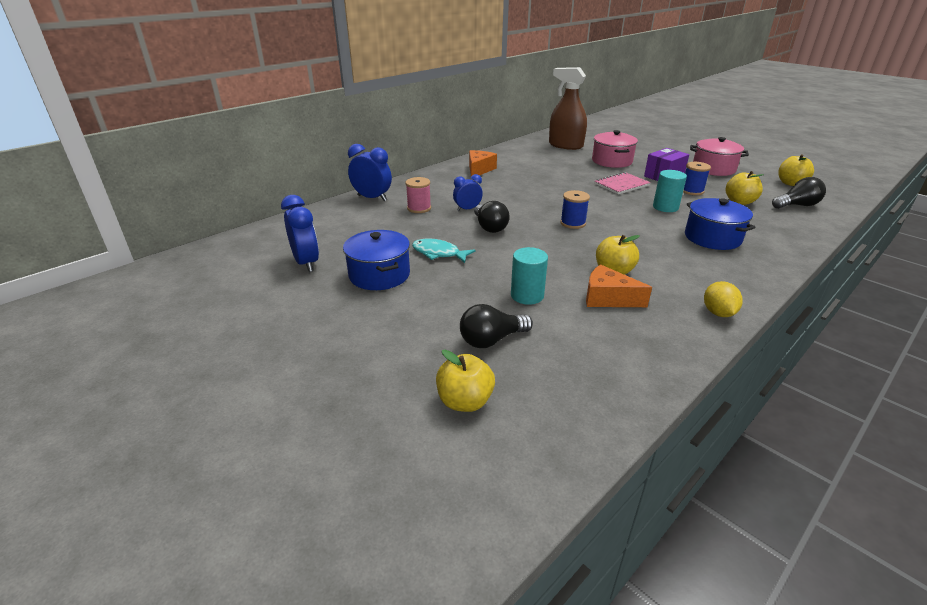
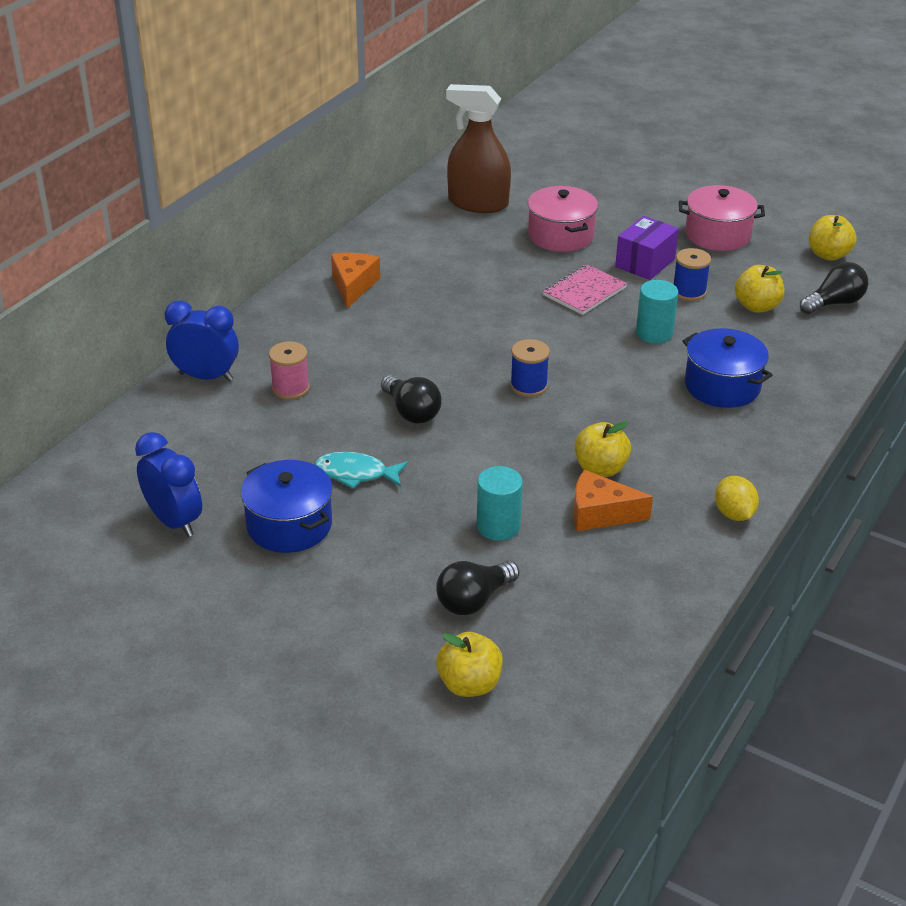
camera: 15 degrees left, 5 degrees up
(467, 209) = (366, 379): blue clock -> none

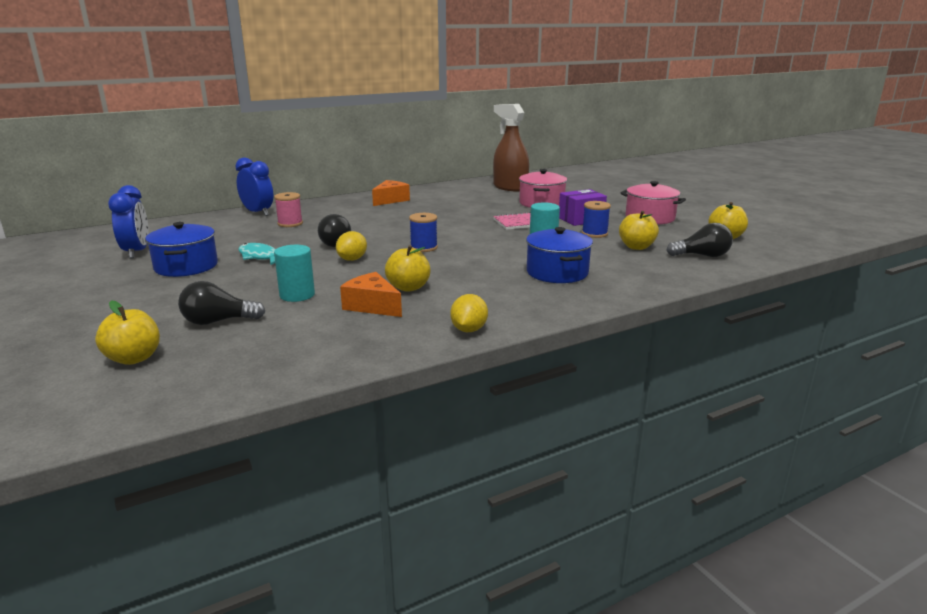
camera: 30 degrees right, 15 degrees down
(474, 439) = (352, 259): none -> yellow lemon

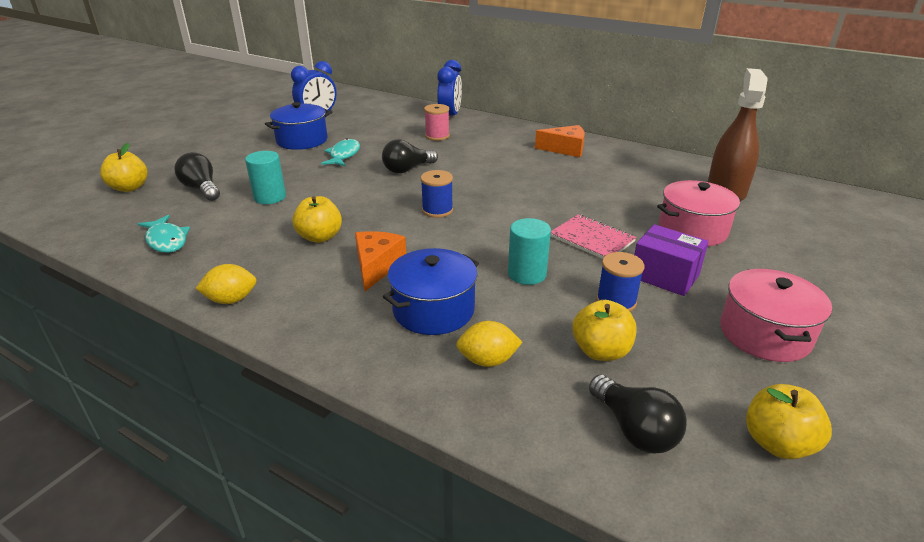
camera: 60 degrees right, 10 degrees up
(315, 347) = (166, 240): none -> turquoise fish
(352, 259) = (371, 190): yellow lemon -> yellow lemon (488, 360)
(372, 306) = (264, 235): orange cheese -> orange cheese (377, 266)

